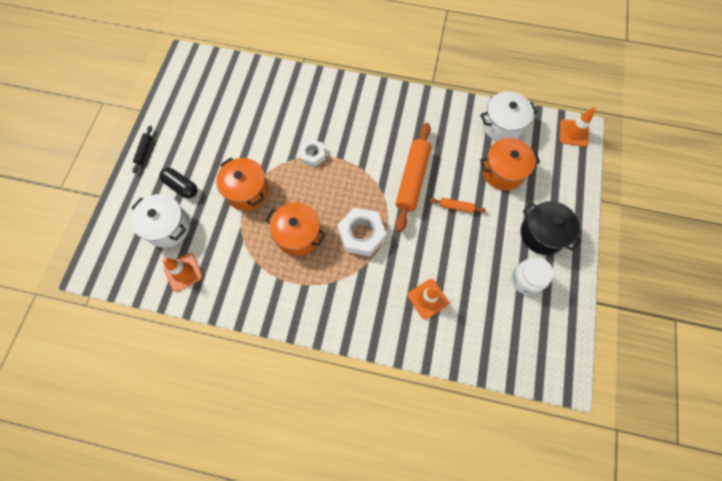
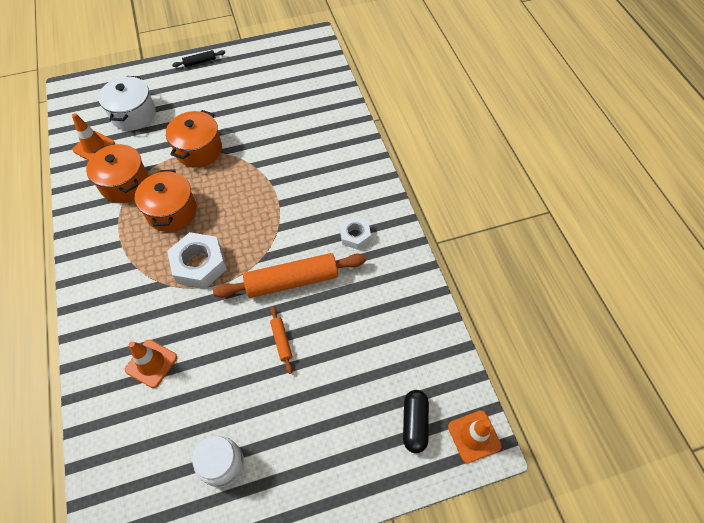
camera: 60 degrees right, 10 degrees down
(181, 186) = (178, 103): black capsule -> black capsule (414, 423)
(313, 155) = (269, 180): white nut -> white nut (355, 235)
(502, 126) = (424, 342): white pot -> none
(502, 172) = (359, 372): orange pot -> orange pot (125, 184)
(542, 234) = (297, 458): black pot -> none

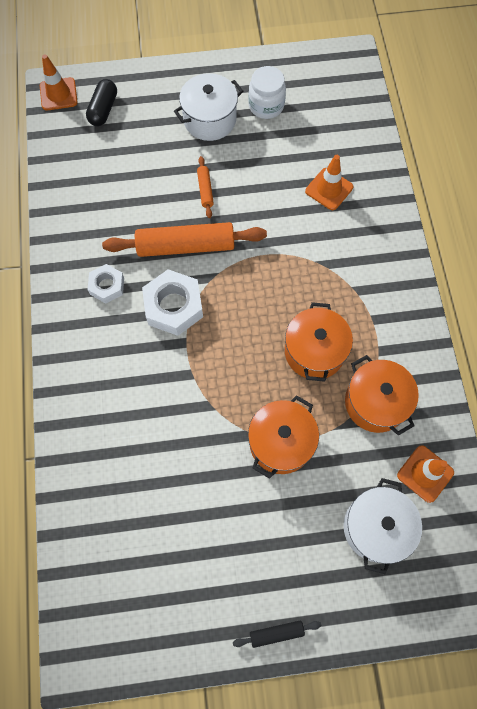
camera: 170 degrees left, 10 degrees up
(199, 264) = (282, 279): white nut -> white nut (174, 306)
(288, 431) = (209, 120): none -> white pot

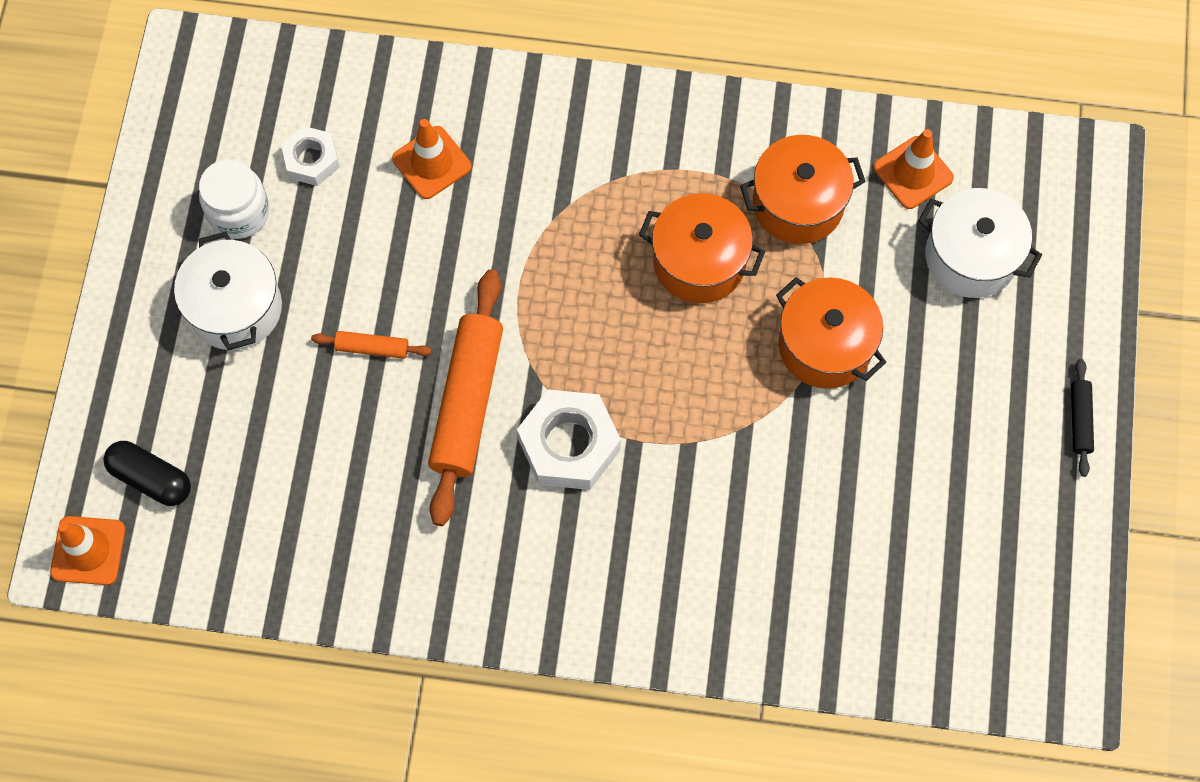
camera: 75 degrees left, 0 degrees up
(107, 286) = (503, 539): white nut -> white nut (311, 160)

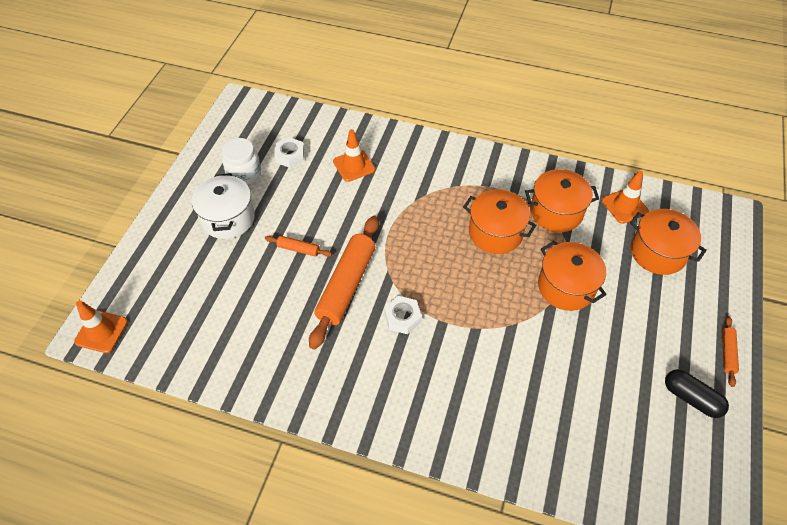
camera: 10 degrees right, 15 degrees down
(151, 478) = (152, 298): black capsule -> black capsule (691, 398)
(569, 444) = (402, 317): white nut -> white nut, size x0.60
(970, 257) = (657, 253): white pot -> orange pot
(1079, 420) = (727, 353): black rolling pin -> orange rolling pin

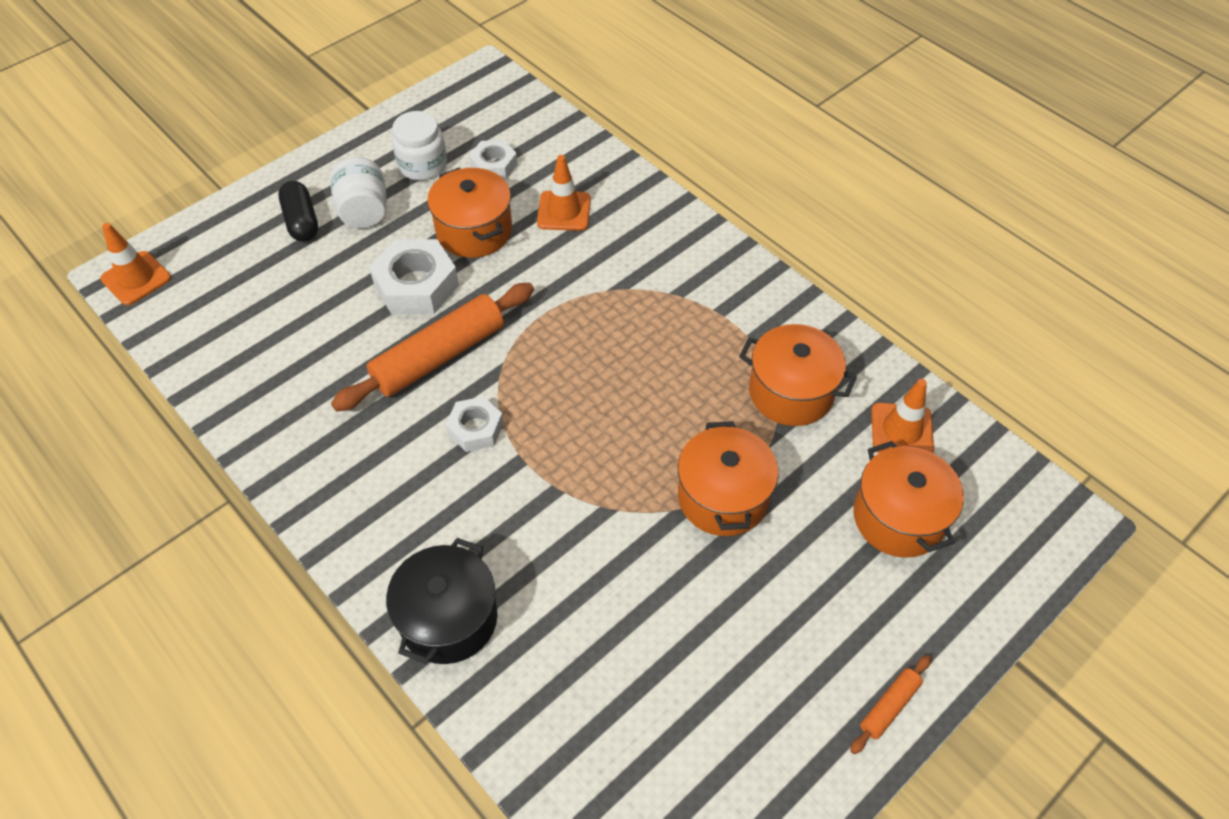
camera: 30 degrees right, 0 degrees up
(228, 218) = (364, 211): white pot -> white jar
(298, 249) = (416, 285): orange rolling pin -> white nut
(474, 436) = (448, 618): none -> black pot
(495, 233) = (682, 380): orange pot -> orange pot (474, 231)
(691, 398) = (781, 735): black capsule -> black capsule (302, 221)

